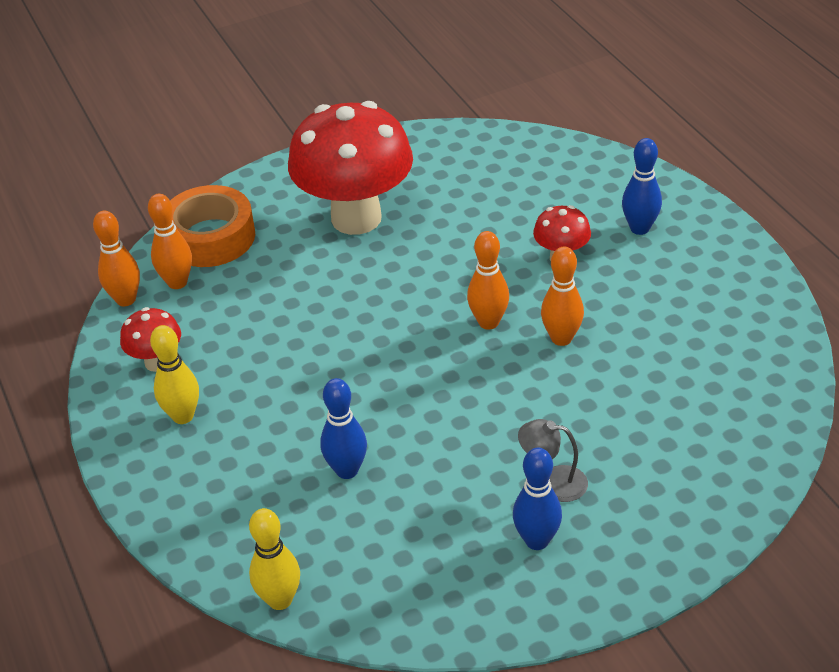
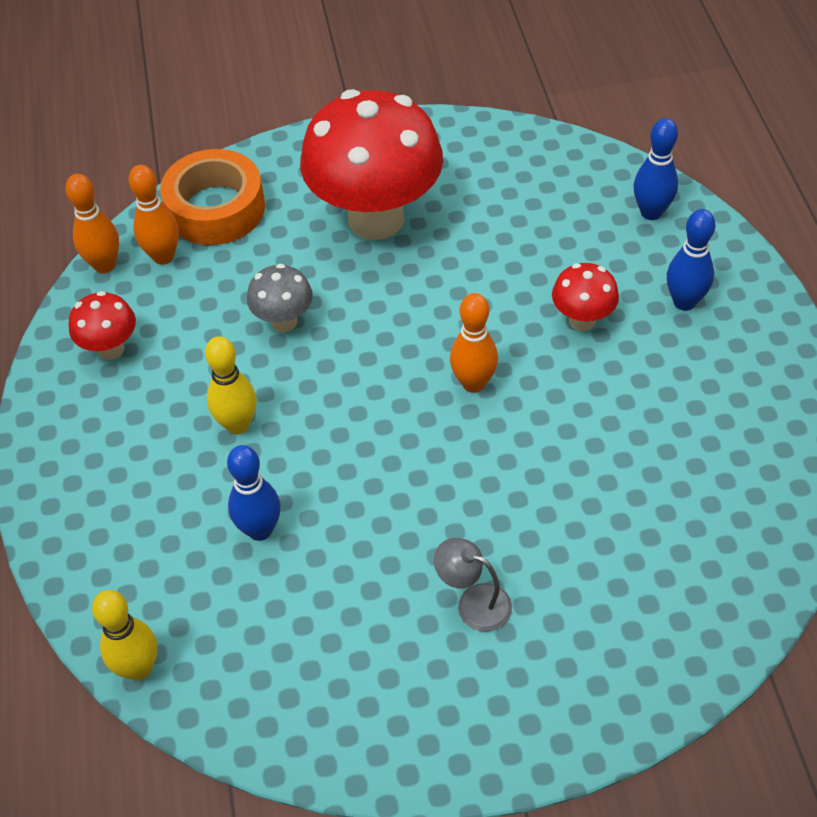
camera: 15 degrees right, 10 degrees up
(183, 416) = (115, 420): yellow bowling pin -> yellow bowling pin (237, 425)
(306, 310) = (284, 321): none -> grey mushroom
(536, 540) = (430, 670): blue bowling pin -> blue bowling pin (651, 212)
(561, 338) = (546, 423): orange bowling pin -> none

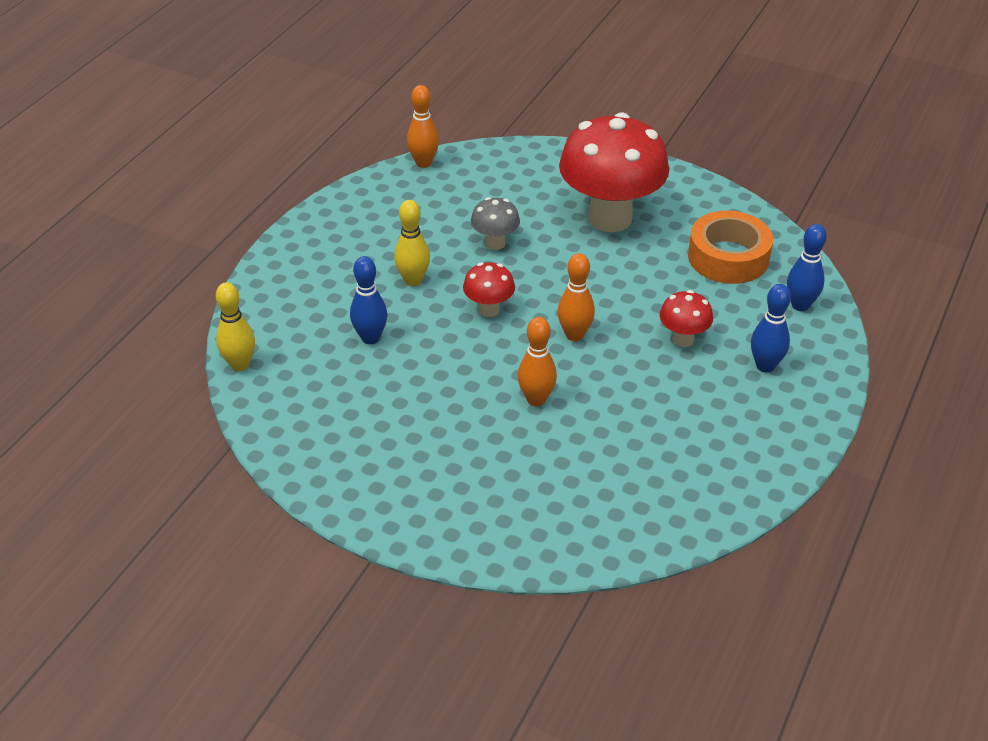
camera: 35 degrees right, 10 degrees down
(111, 349) = (383, 206): red mushroom -> red mushroom (489, 310)
(163, 256) = (461, 175): orange bowling pin -> orange bowling pin (536, 399)
(215, 208) = (518, 165): orange tape -> orange tape (728, 257)
(473, 602) = (451, 443): grey lamp -> none

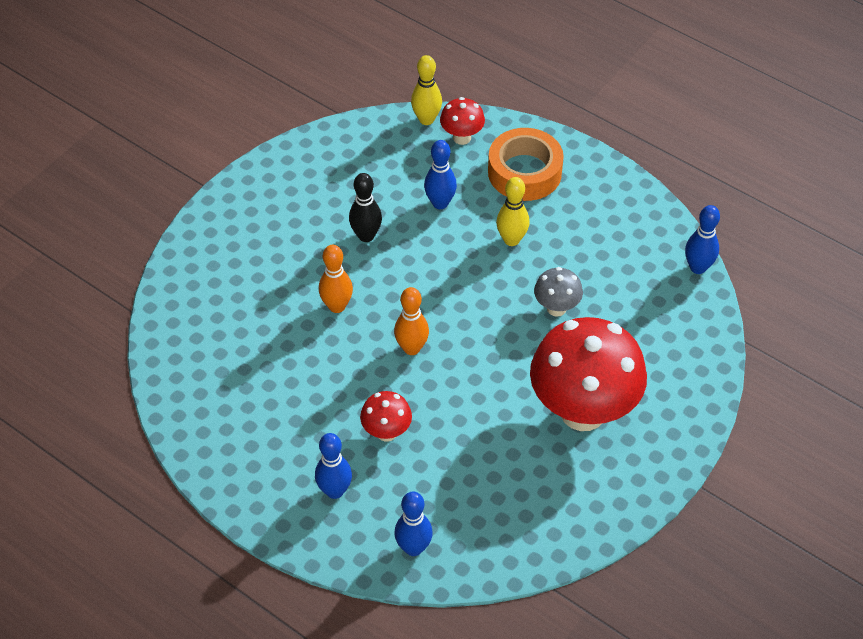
camera: 100 degrees right, 10 degrees up
(423, 163) = (698, 267): orange bowling pin -> blue bowling pin
(429, 390) = (366, 236): none -> black bowling pin
(489, 310) = (459, 290): red mushroom -> red mushroom (462, 137)
(728, 257) = (501, 503): orange tape -> orange tape (524, 172)

